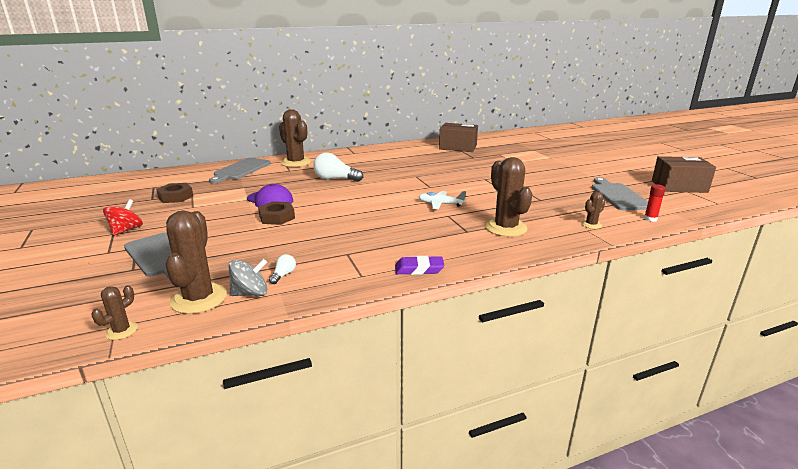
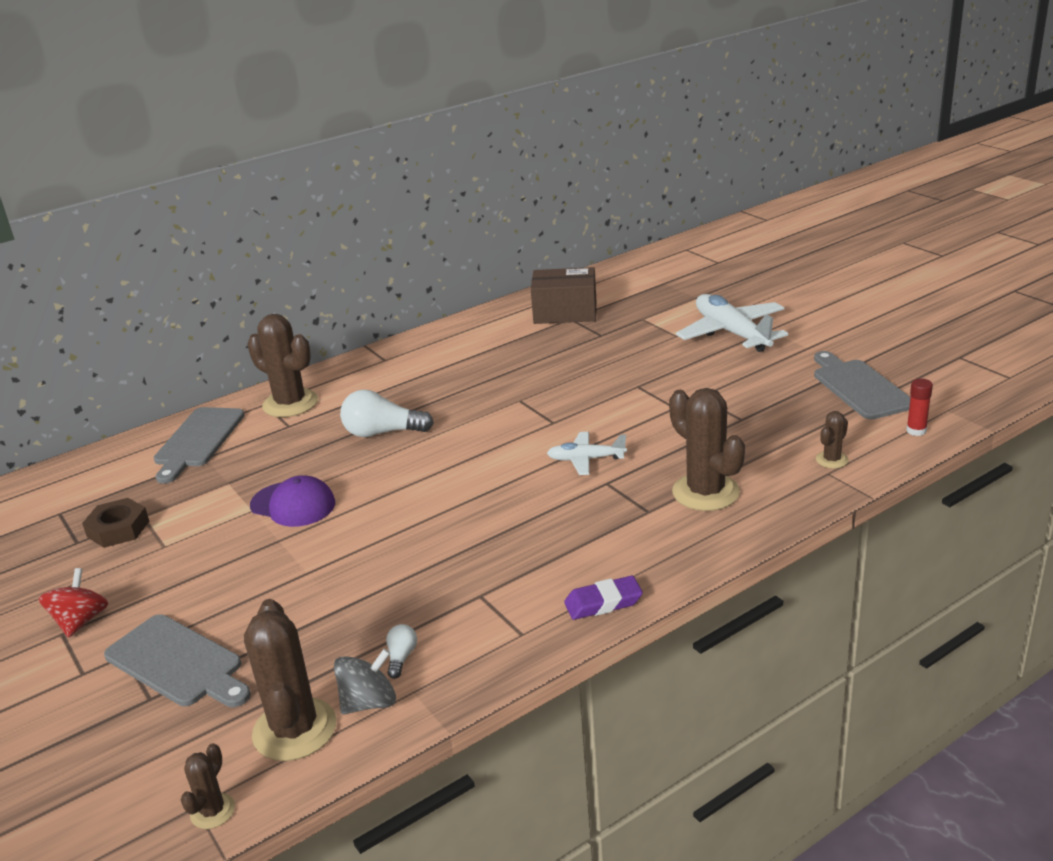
camera: 10 degrees left, 5 degrees up
(277, 217) = (326, 541): brown nut -> none
(547, 165) = (731, 333): none -> white plane
(679, 186) = (947, 349): brown box -> none

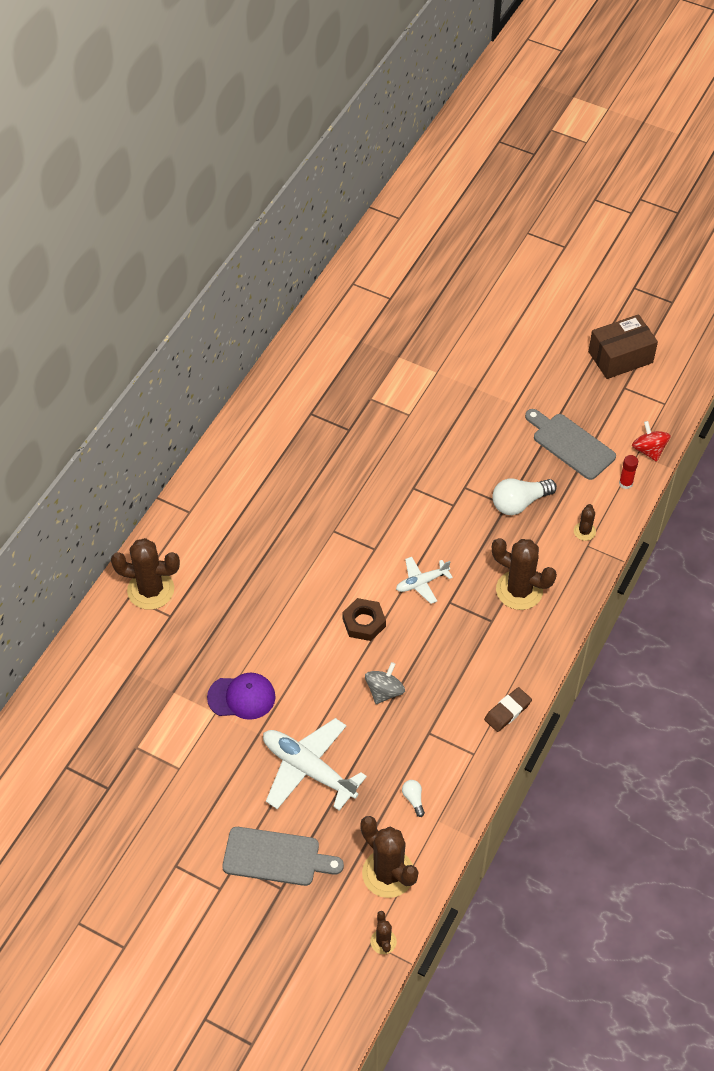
camera: 30 degrees left, 25 degrees up
(81, 621) = (179, 852): red spinning top -> red spinning top (648, 450)
(118, 529) = (128, 765): brown nut -> brown nut (364, 622)
(198, 440) = (109, 656): grey cutting board -> none
(369, 702) = (417, 838): grey spinning top -> grey spinning top (384, 691)
(382, 432) = (252, 600): white light bulb -> white light bulb (519, 503)
(565, 312) = (301, 406): brown box -> brown box (620, 357)
(603, 603) = (507, 711): purple eraser -> brown eraser
(731, 333) = (450, 400): white plane -> white plane (308, 769)

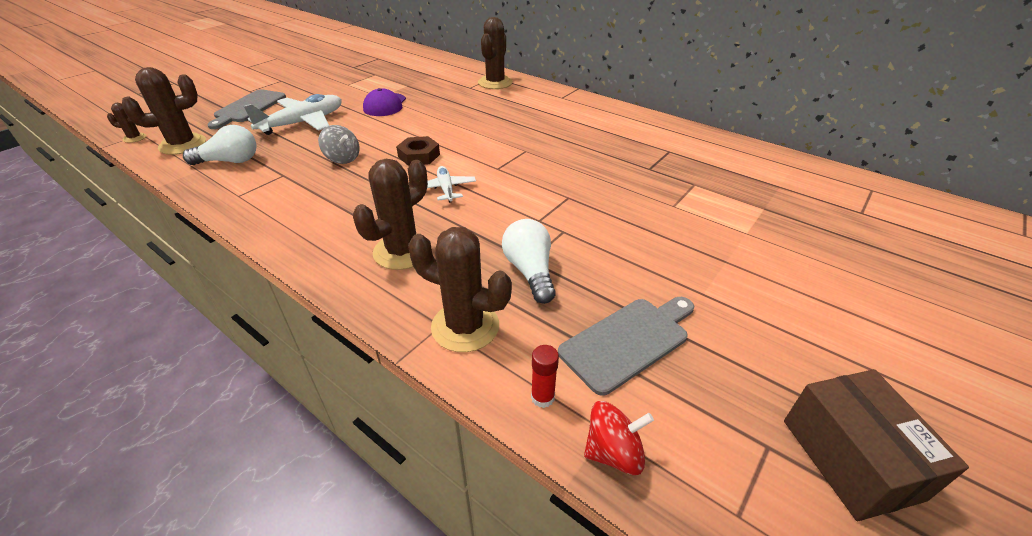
camera: 100 degrees right, 15 degrees down
(413, 799) = (230, 161): white light bulb -> white light bulb, size x2.06
(507, 711) = (262, 221): brown eraser -> none
(584, 531) = (465, 326): brown cactus -> brown cactus, size x2.04

